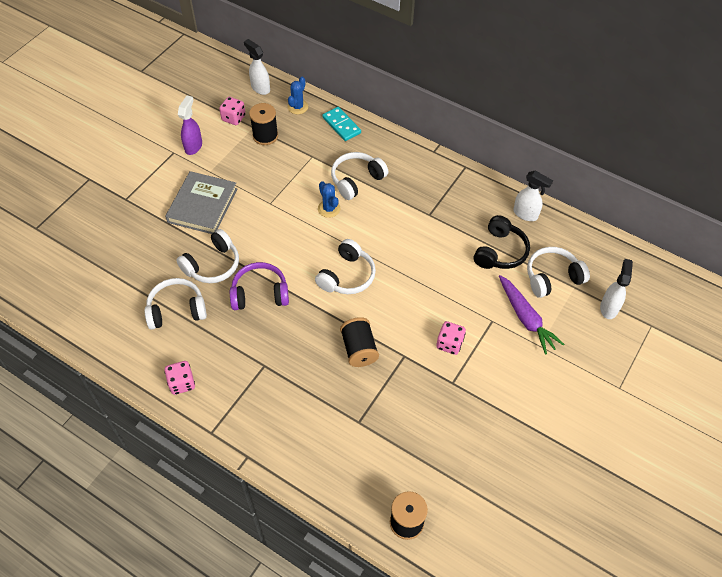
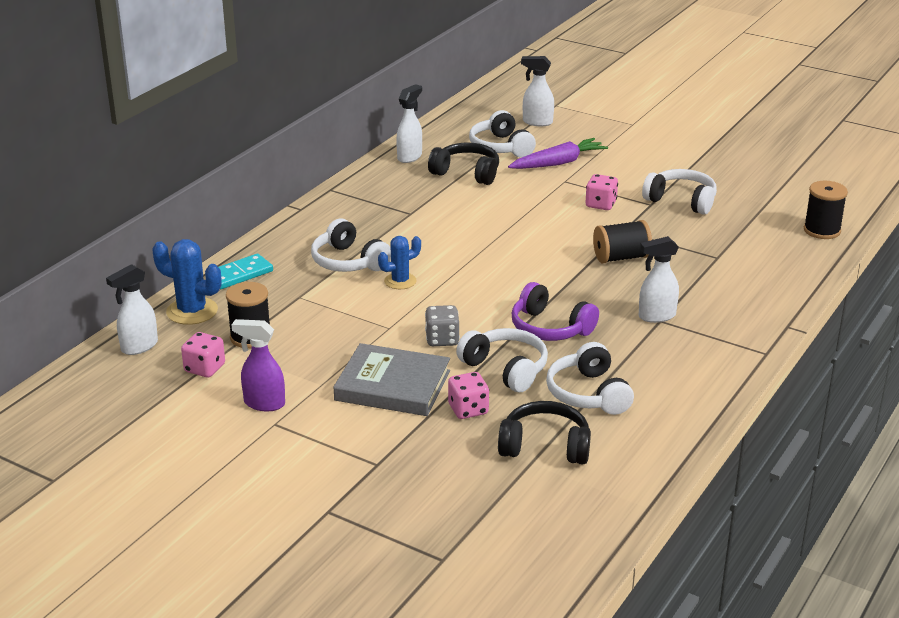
camera: 90 degrees left, 25 degrees down
(124, 281) = (545, 446): none -> black headphones
(182, 383) = (704, 380): pink dice -> pink dice (468, 409)
(252, 231) = (442, 339): none -> grey dice
(260, 293) = (550, 328): purple headphones -> purple headphones turned 45 degrees counterclockwise
(270, 363) = (656, 316): none -> white spray bottle
(297, 107) = (192, 311): blue cactus -> blue cactus, size x1.53
(347, 276) = (513, 266): white headphones -> white headphones (681, 201)

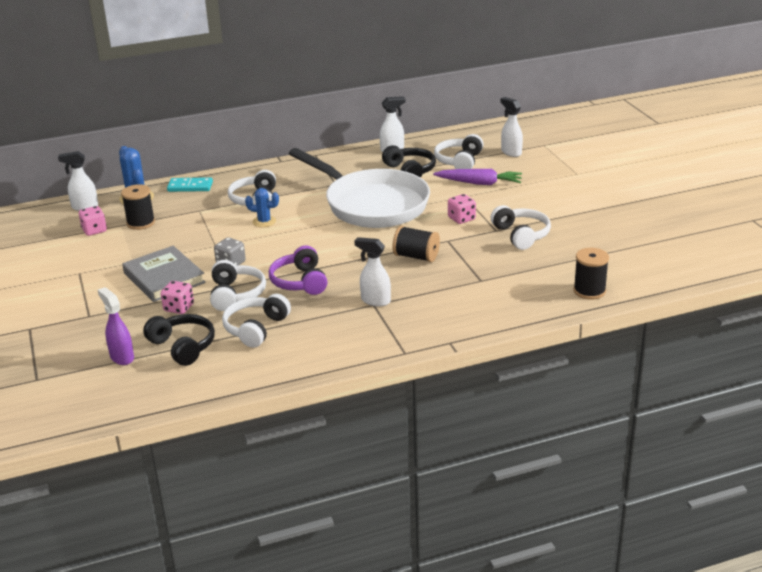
camera: 40 degrees right, 0 degrees up
(263, 403) = (90, 260): purple spray bottle -> purple spray bottle (122, 357)
(487, 221) = (372, 204): none -> white pan

